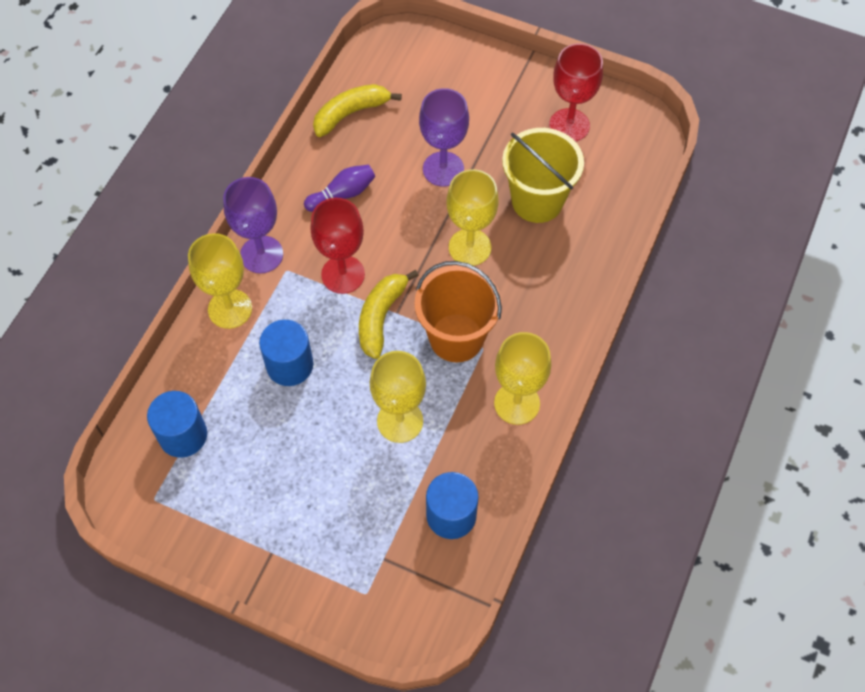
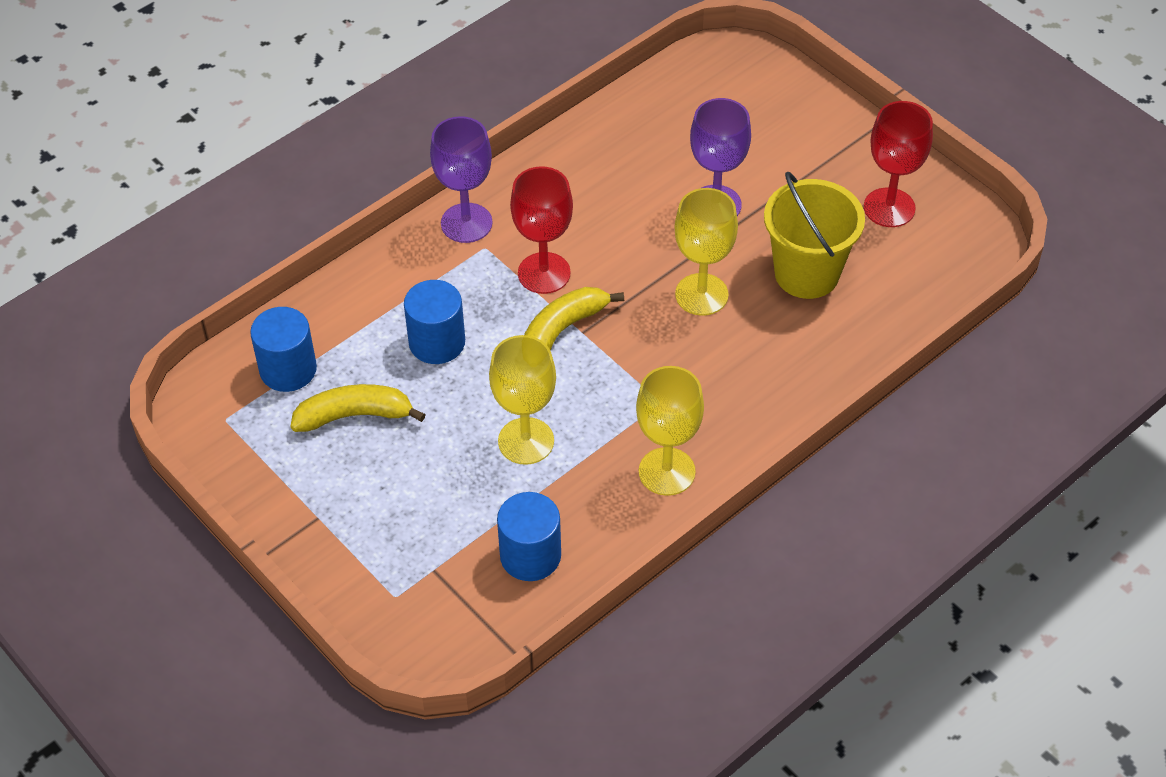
camera: 25 degrees right, 10 degrees down
(230, 309) = (403, 265): yellow goblet -> none
(342, 194) = (588, 193): purple bowling pin -> none
(351, 113) = (642, 114): yellow banana -> yellow banana (354, 415)
(456, 337) = (635, 380): orange bucket -> none

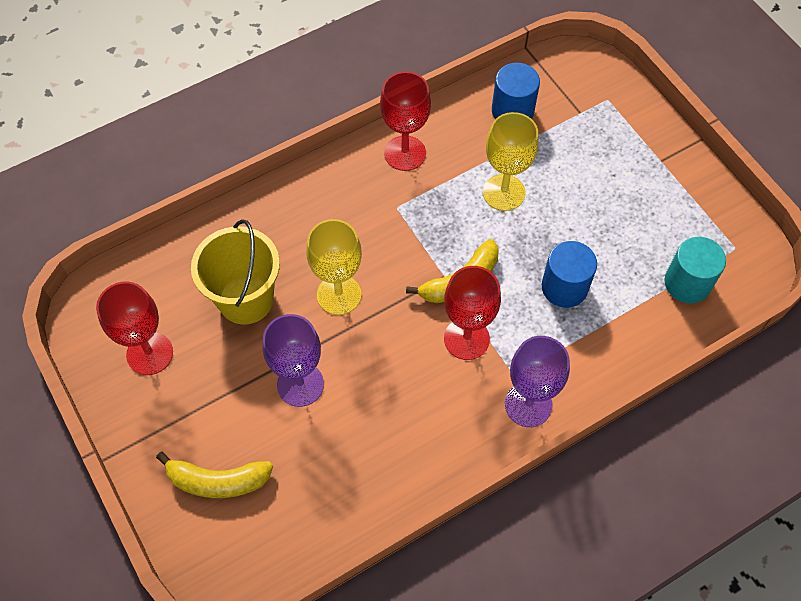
camera: 170 degrees left, 10 degrees up
(288, 369) = (687, 283): blue cylinder -> turquoise cylinder
(354, 415) = (633, 234): yellow banana -> yellow banana (217, 481)
(667, 471) = (405, 153): yellow goblet -> red goblet

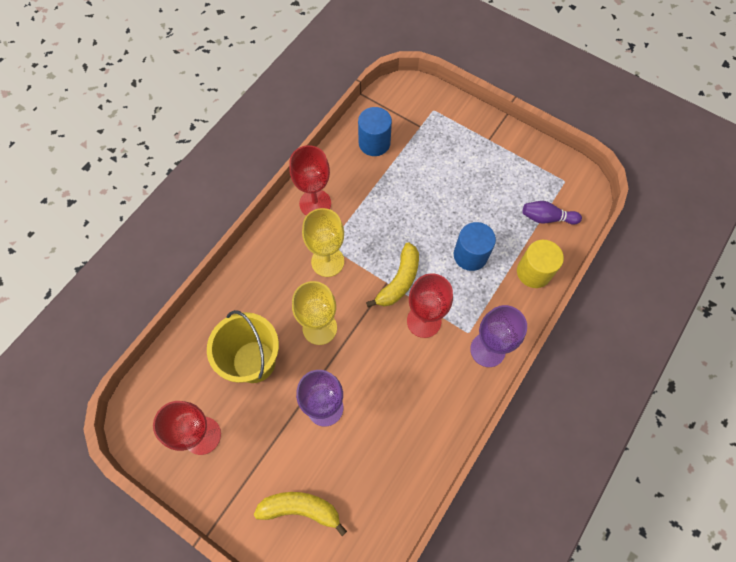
camera: 25 degrees left, 5 degrees up
(217, 481) = (301, 509): yellow banana -> yellow banana turned 150 degrees counterclockwise
(504, 192) = (397, 204): yellow goblet -> yellow goblet (327, 261)
(635, 340) = (533, 272): none -> yellow cylinder
(687, 283) = (547, 218): turquoise cylinder -> purple bowling pin

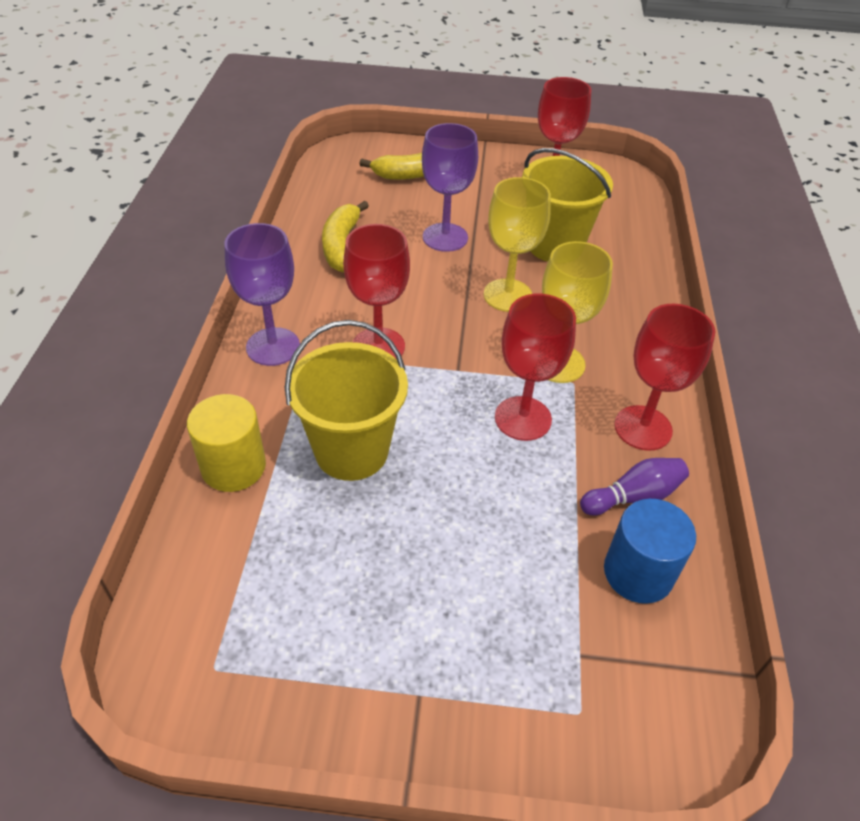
camera: 150 degrees right, 20 degrees down
(372, 235) = (523, 418): none -> red goblet
(399, 281) = (442, 377): yellow banana -> yellow banana (342, 246)
(470, 255) = (351, 451): blue cylinder -> yellow bucket
(547, 218) = (234, 569): purple bowling pin -> purple bowling pin (633, 496)

